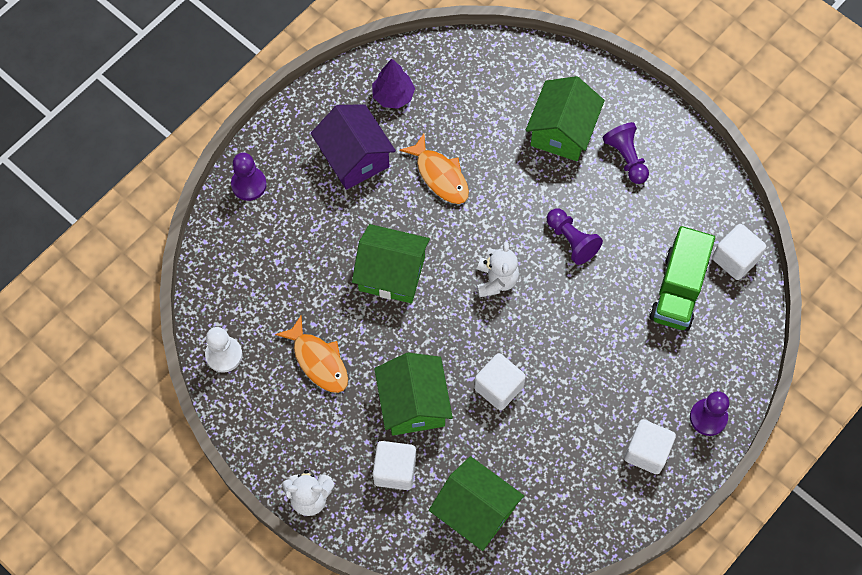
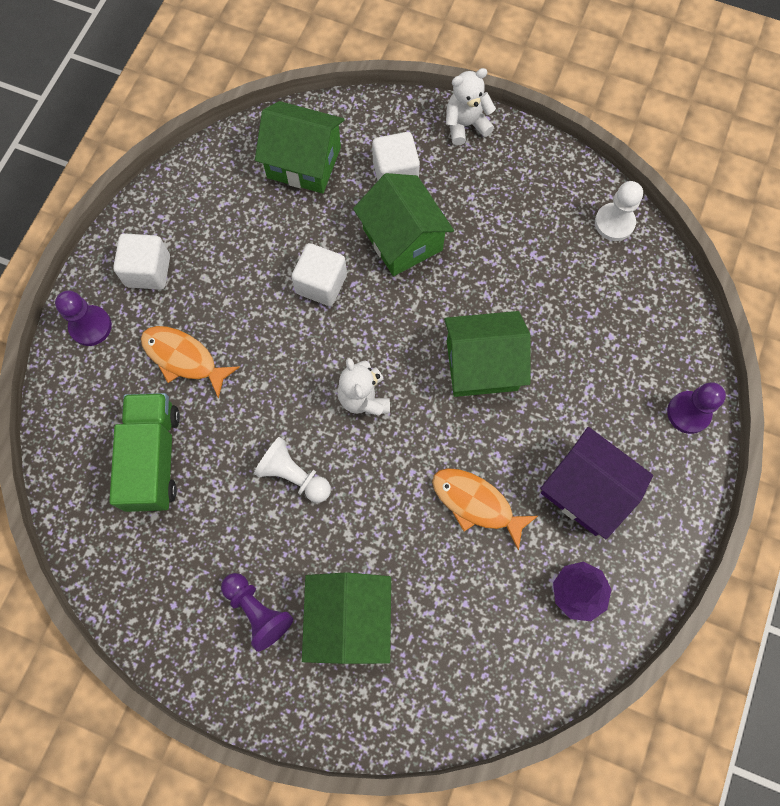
camera: 160 degrees right, 5 degrees up
(318, 361) = (517, 249): orange fish -> orange fish (184, 358)
(571, 241) = (293, 475): purple pawn -> white pawn
(735, 259) = (93, 521): white cube -> none

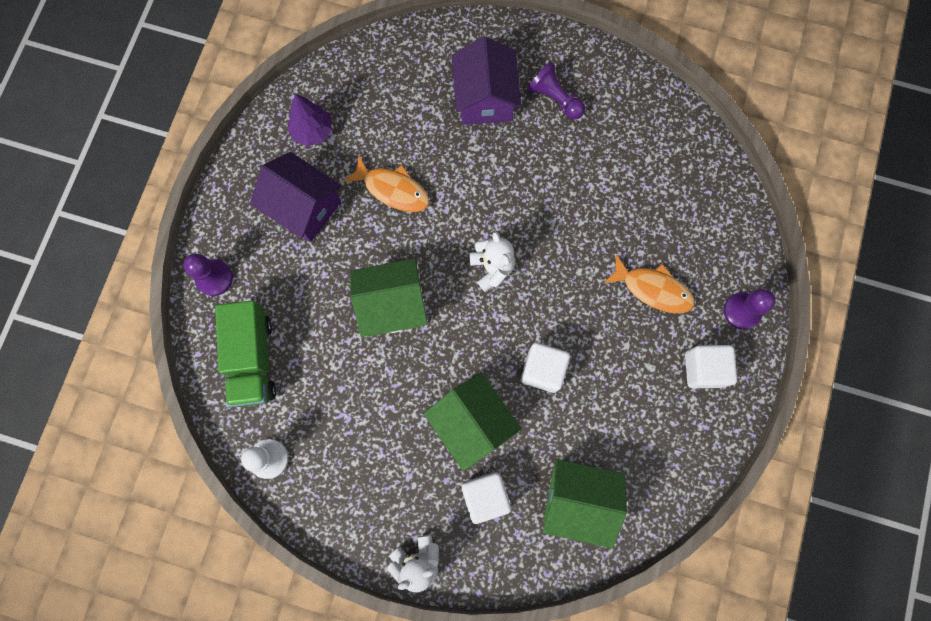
camera: 175 degrees right, 5 degrees up
(153, 458) = (659, 203): green truck -> green truck (253, 359)
(293, 475) = (542, 199): white pawn -> none
(349, 619) = (485, 98): green house -> purple house

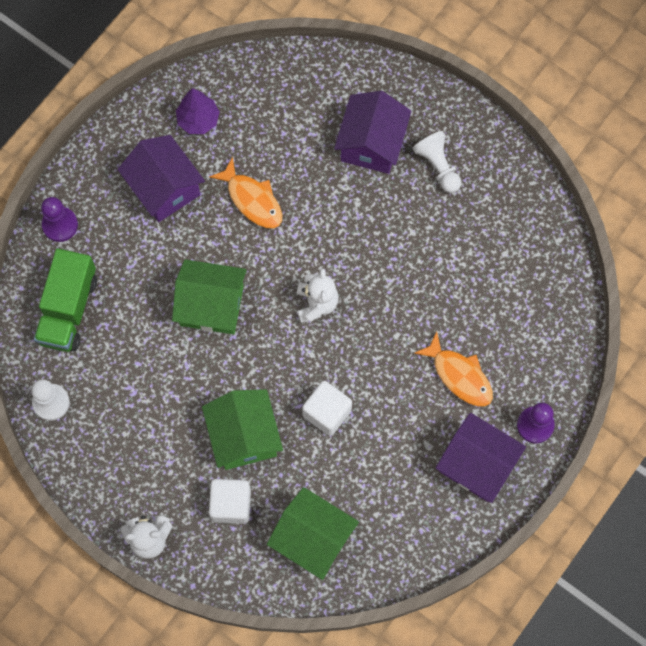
camera: 20 degrees right, 5 degrees down
(554, 99) = (438, 166): purple pawn -> white pawn
(703, 369) = (477, 464): white cube -> purple house

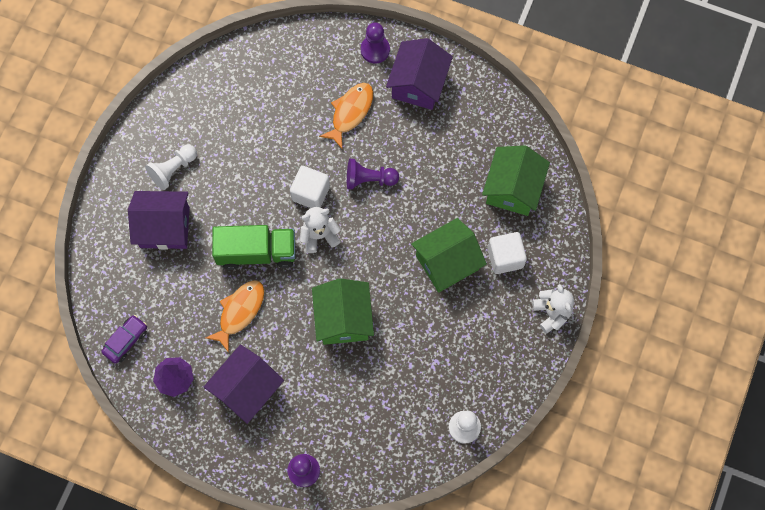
camera: 105 degrees left, 0 degrees up
(68, 309) = (379, 438): green truck -> green truck (256, 252)
(254, 80) = (126, 341): none -> purple car
(327, 412) = (409, 204): white cube -> white cube (310, 193)
(369, 375) = (369, 179): none -> purple pawn

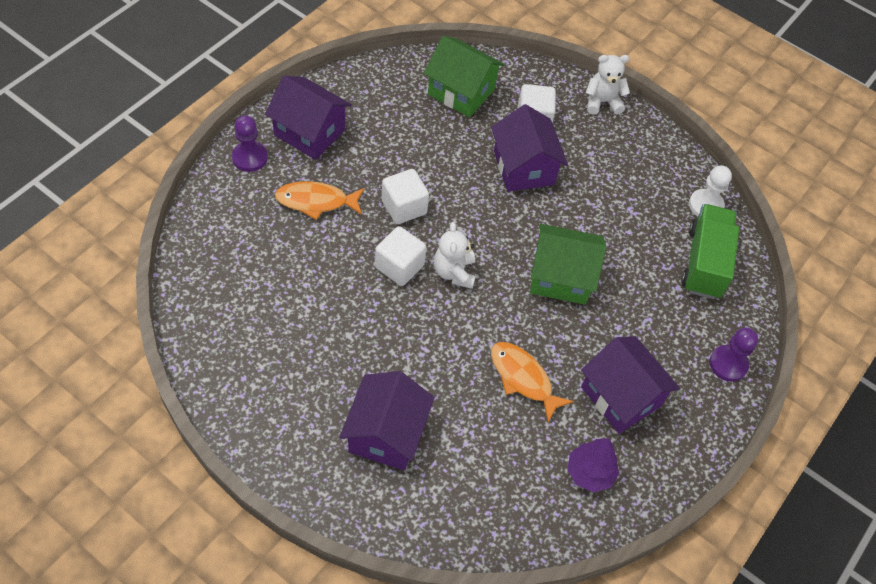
camera: 80 degrees left, 15 degrees down
(126, 341) = (525, 519): purple car -> none
(173, 169) = (311, 403): white pawn -> none
(256, 252) = (454, 340): green truck -> green truck (704, 263)
(350, 113) = (316, 201): orange fish -> orange fish turned 45 degrees counterclockwise
(369, 179) = (404, 207): purple pawn -> white cube
(447, 262) = (524, 168): green house -> purple house

